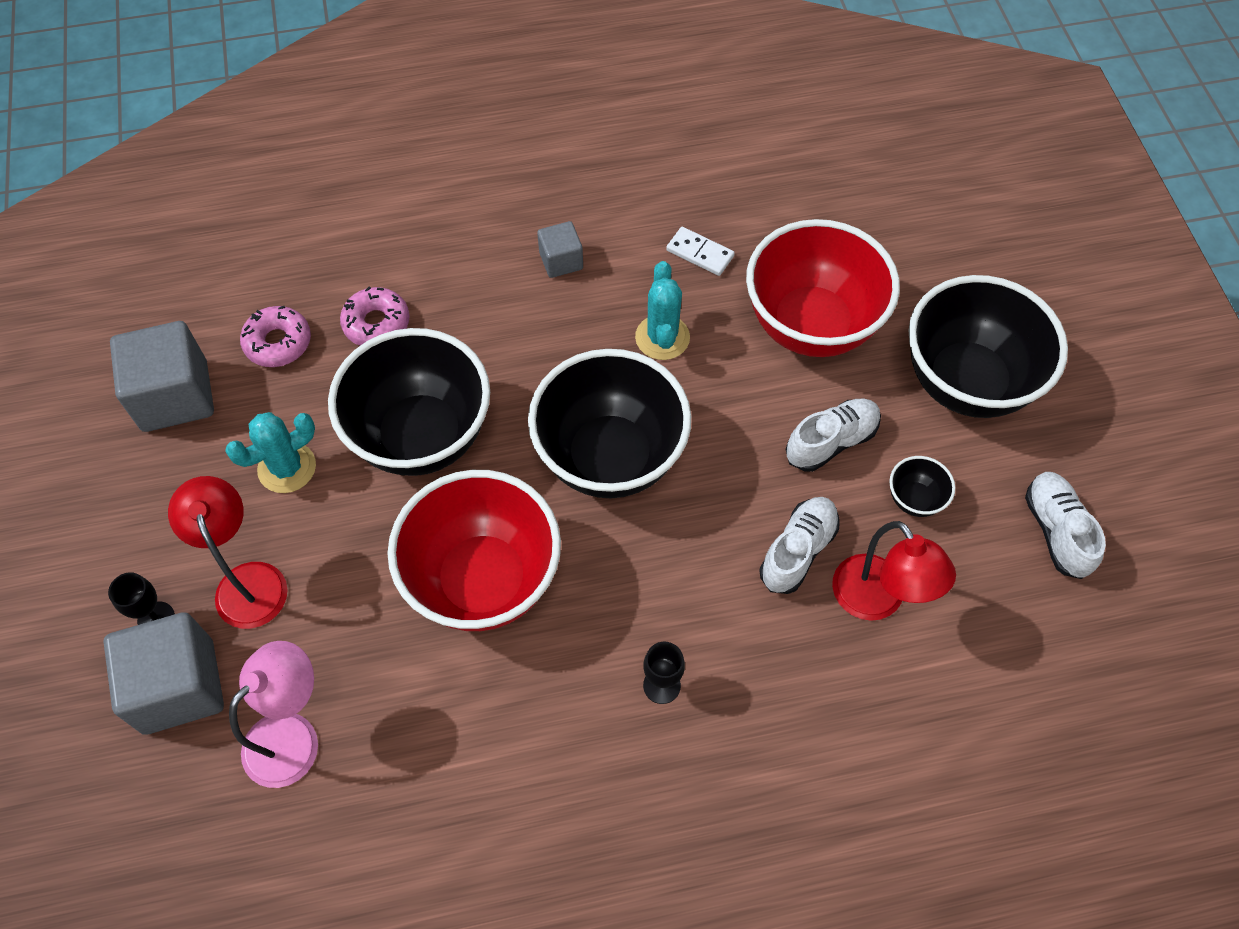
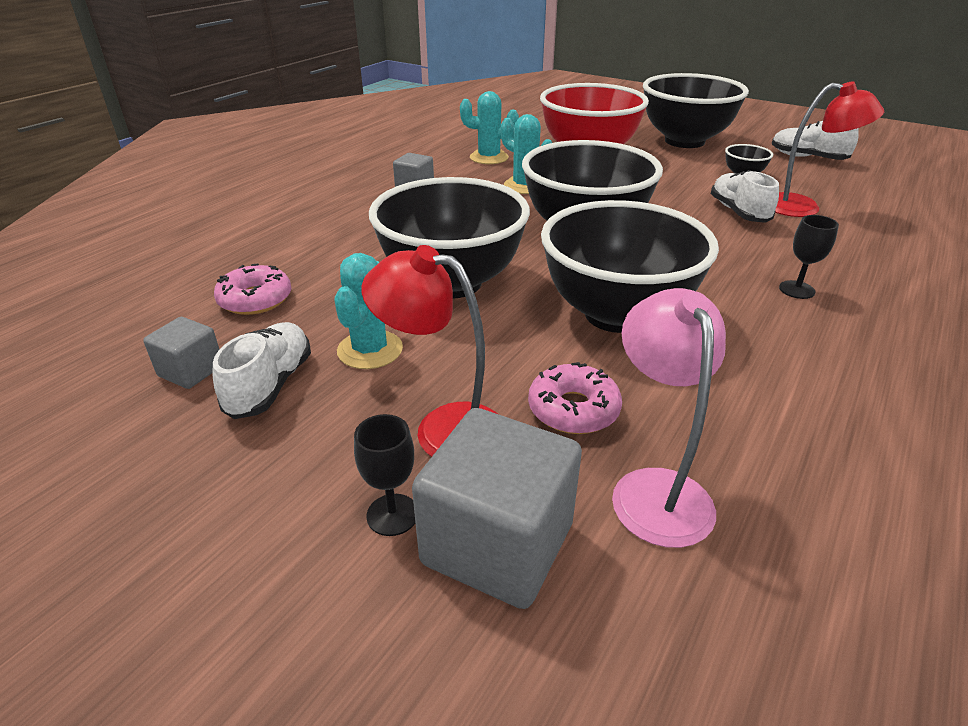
camera: 45 degrees left, 25 degrees down
(175, 396) = (191, 371): grey cube -> grey cube, size x0.53
(376, 323) = (328, 257): pink donut -> pink donut (573, 409)
(483, 580) = (616, 314): red bowl -> black bowl
(700, 253) = (489, 157): white domino -> turquoise cactus
(831, 442) = (673, 178): white shoe -> white shoe (270, 385)

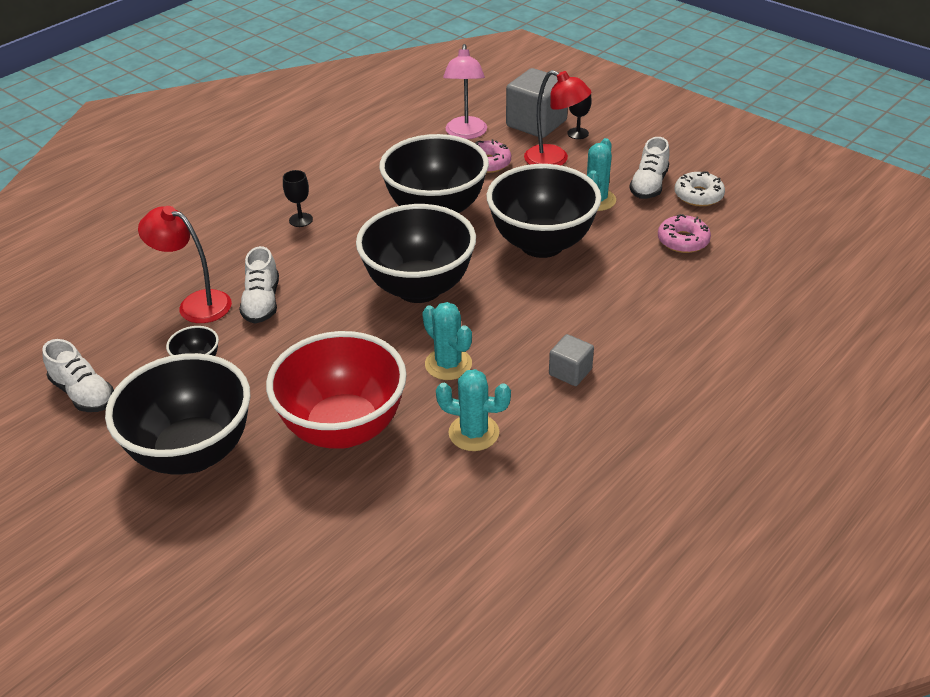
camera: 170 degrees left, 5 degrees up
(191, 371) = (698, 195): grey cube -> white donut

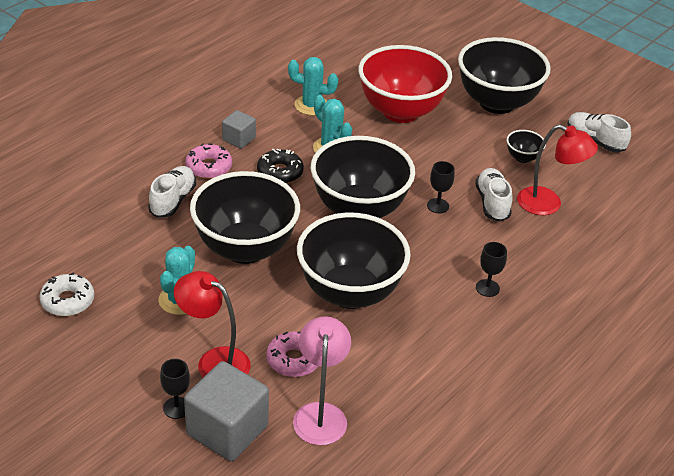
camera: 175 degrees right, 0 degrees up
(327, 296) = (438, 206): none -> black goblet
(512, 328) = (280, 172): none -> black donut
(649, 185) = (116, 318): white shoe -> white shoe (173, 200)
(683, 241) = (107, 246): pink donut -> pink donut (209, 167)

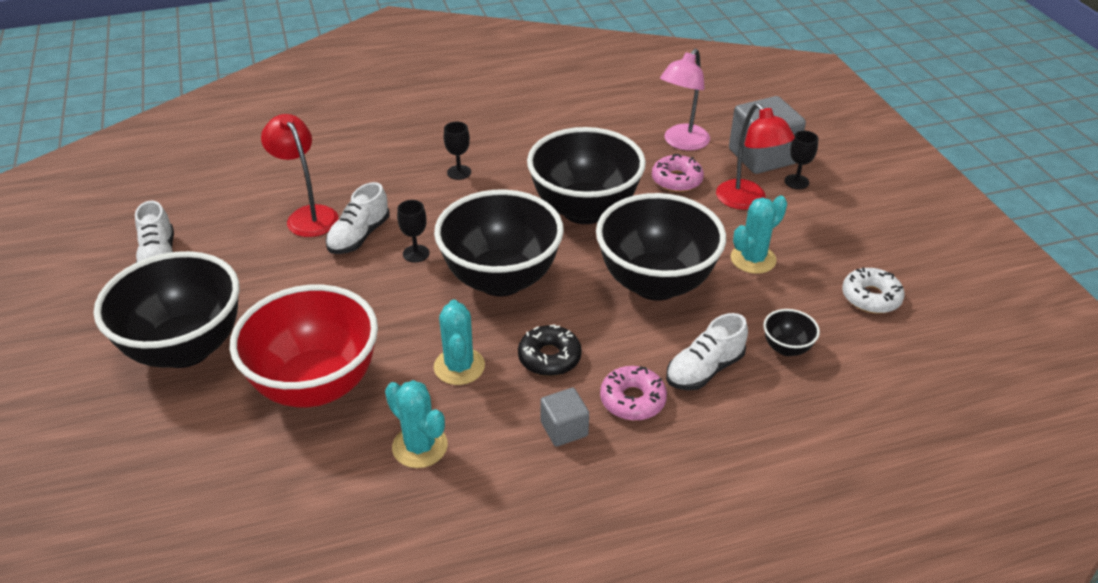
camera: 145 degrees left, 0 degrees up
(522, 158) = (262, 269): black bowl -> black bowl (786, 348)

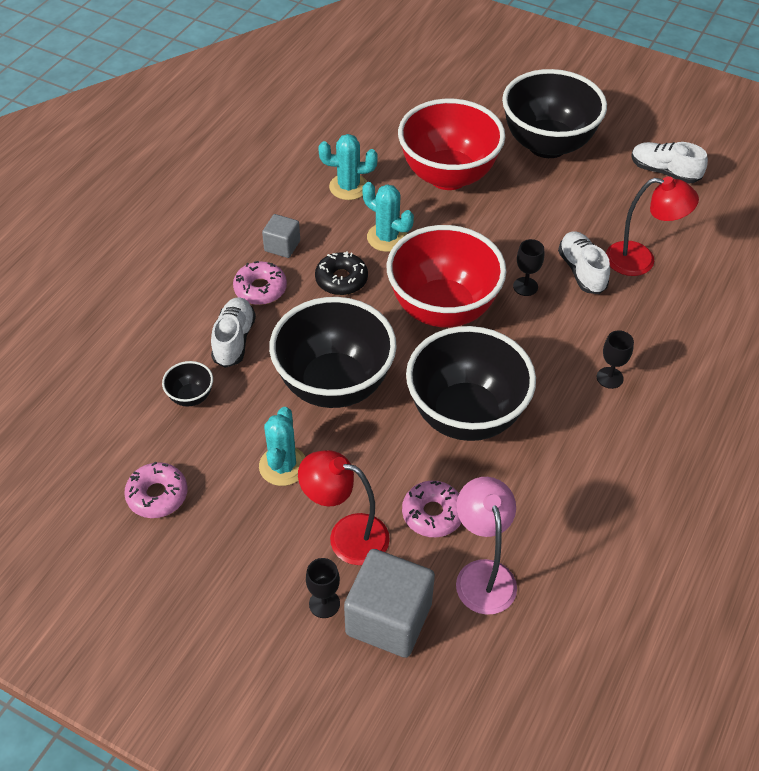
camera: 135 degrees right, 10 degrees up
(501, 279) = (443, 309): black bowl -> red bowl
(871, 297) = (157, 495): white donut -> pink donut

